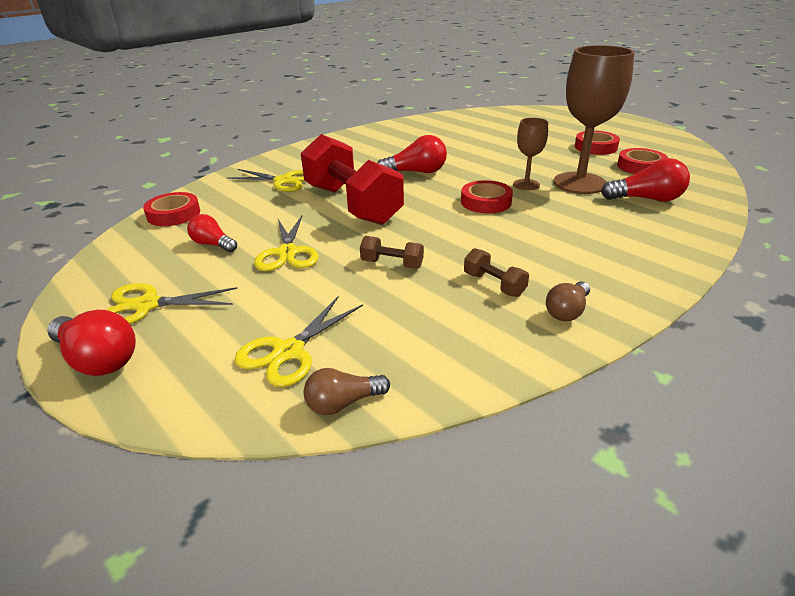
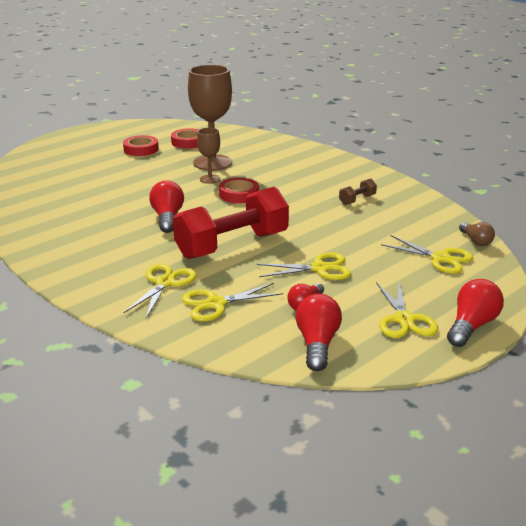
camera: 90 degrees left, 5 degrees down
(174, 214) = (237, 339): red tape -> none
(237, 203) = (216, 304): none -> yellow scissors
(392, 264) = (335, 229): brown dumbbell -> none
(567, 311) = (381, 185): brown light bulb -> none
(646, 199) = (245, 149): red light bulb -> red light bulb (317, 344)

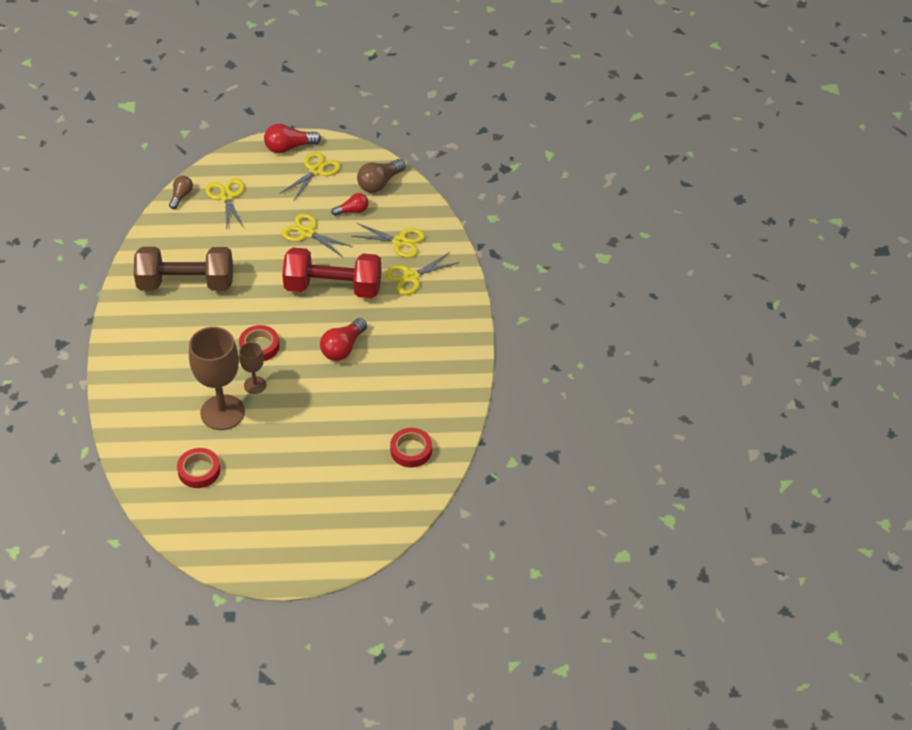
camera: 140 degrees left, 20 degrees up
(141, 149) = (256, 484): red tape -> red tape (411, 450)
(317, 344) = (379, 183): red light bulb -> brown light bulb
(357, 200) = (186, 283): brown dumbbell -> brown dumbbell, size x2.48

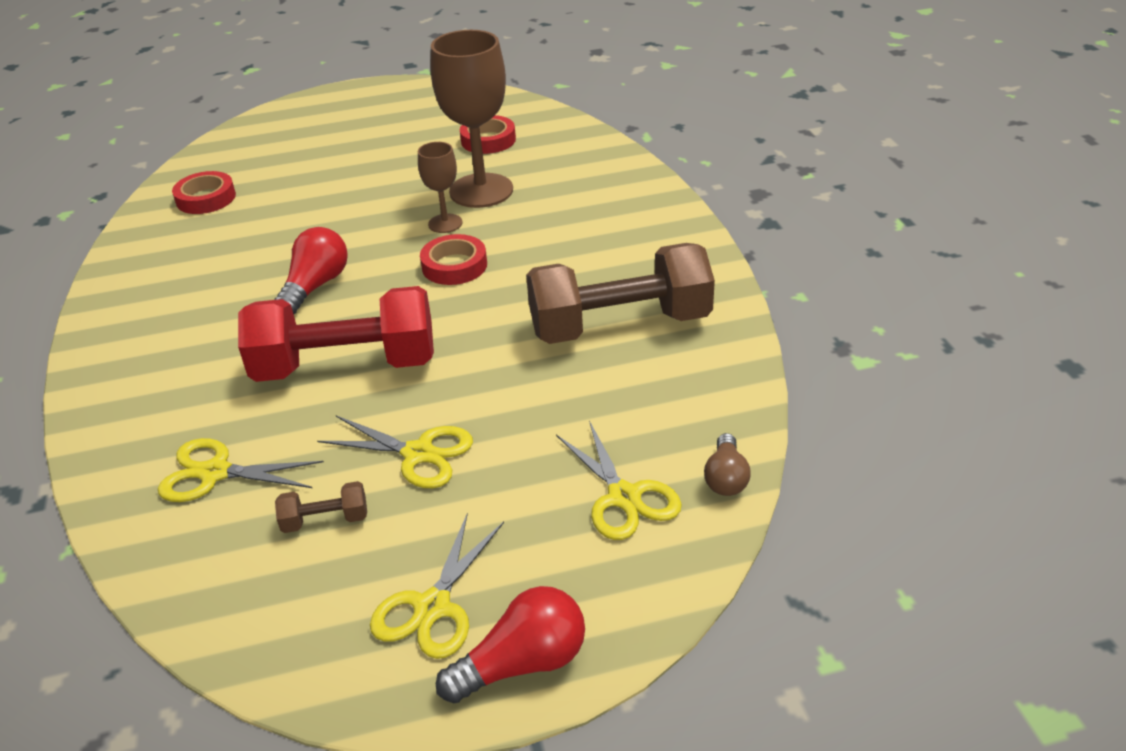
camera: 170 degrees right, 10 degrees down
(353, 211) = (325, 520): red light bulb -> brown dumbbell
(379, 183) = (265, 603): brown light bulb -> none
(411, 277) = (193, 410): yellow scissors -> none

